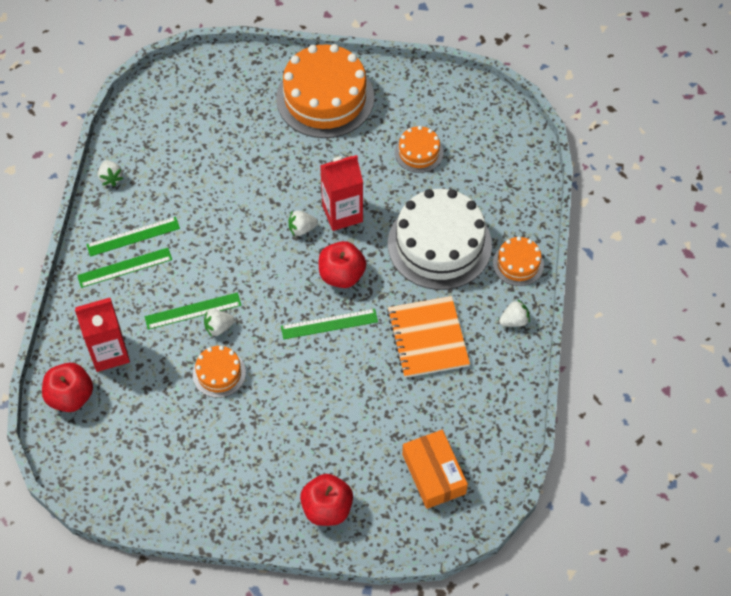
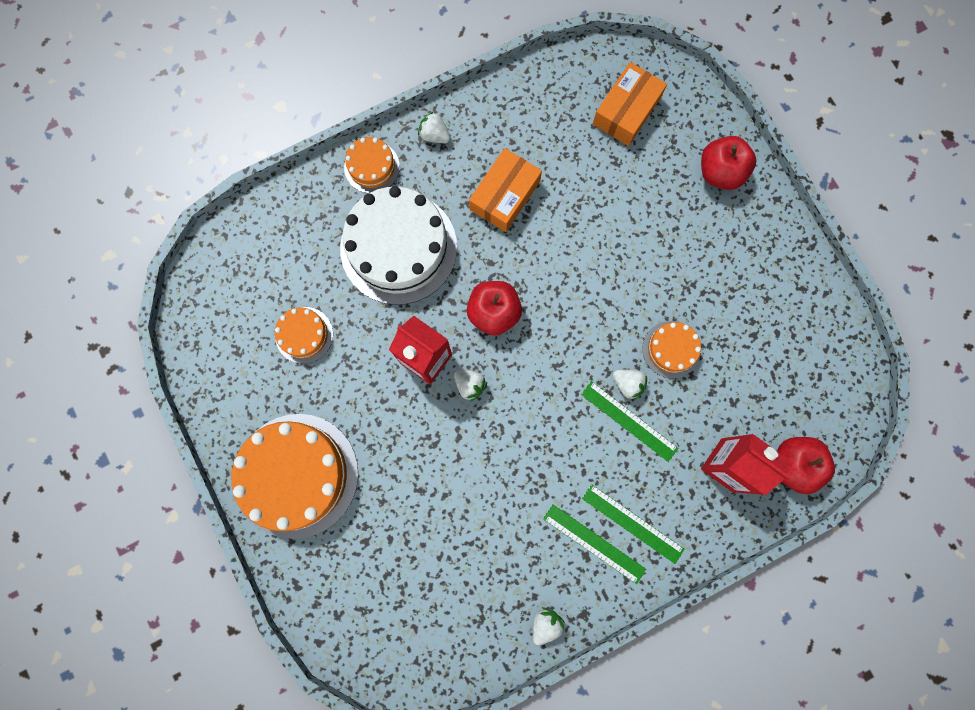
camera: 125 degrees left, 20 degrees up
(329, 324) = (552, 288): green ruler -> none
(427, 338) = (504, 195): orange notebook -> orange box

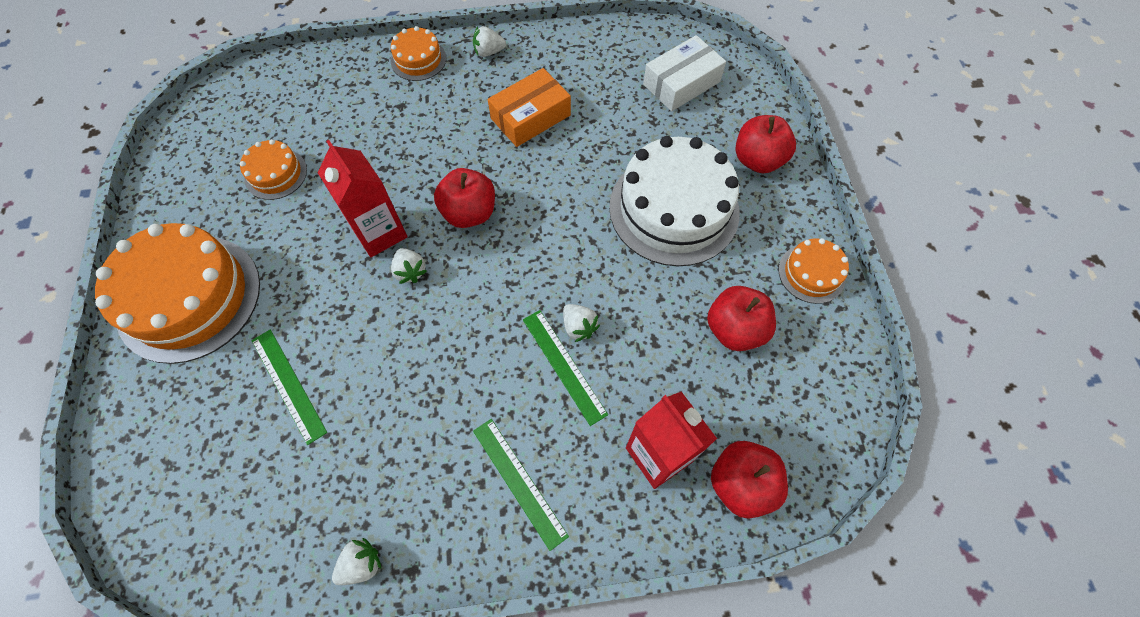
camera: 20 degrees right, 15 degrees down
(398, 247) = (407, 129): white cake -> white cake (674, 209)
(434, 135) = (489, 52): white strawberry -> white strawberry turned 60 degrees counterclockwise
(594, 543) = (464, 488): green ruler -> green ruler (288, 385)
(626, 111) = (681, 83): orange box -> white box
(671, 349) = (641, 308): orange cake -> orange cake (811, 273)
(750, 342) = (734, 329): none -> red apple

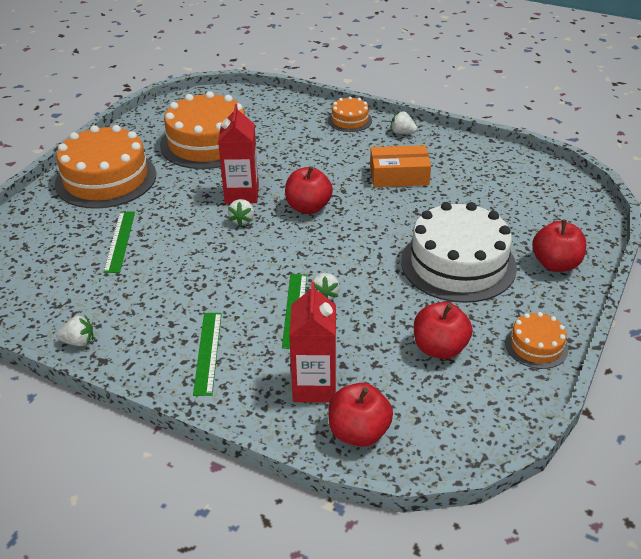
camera: 35 degrees right, 25 degrees down
(276, 174) = (207, 143): orange cake -> orange cake, size x2.06
(681, 83) = (534, 199): white box -> none

